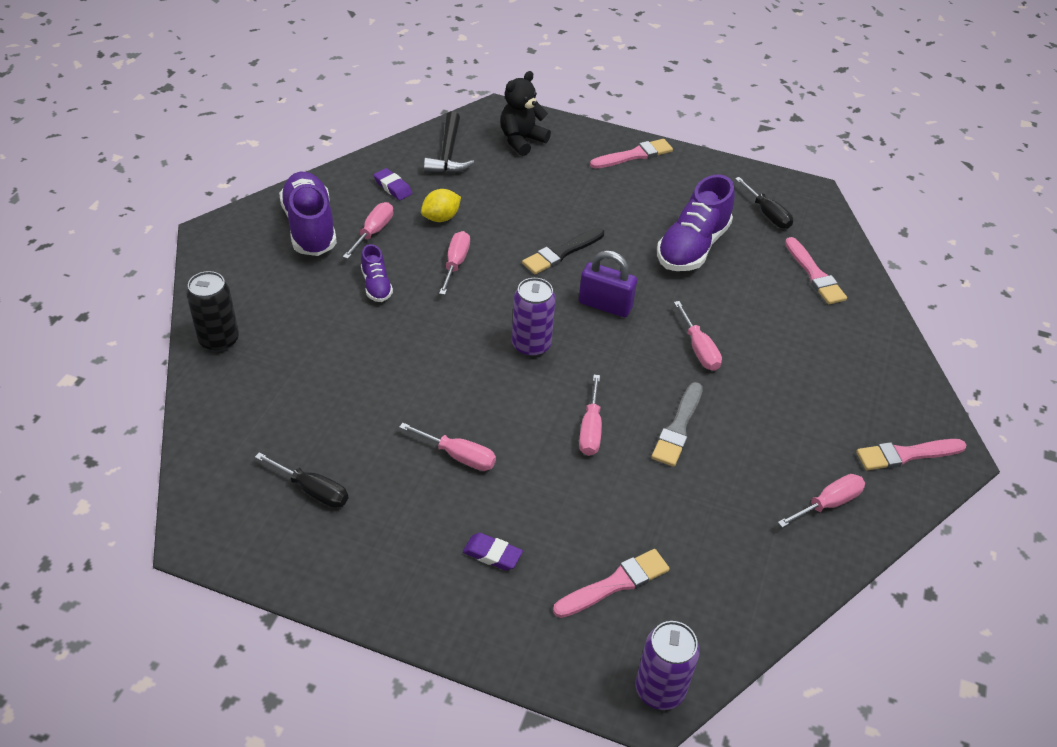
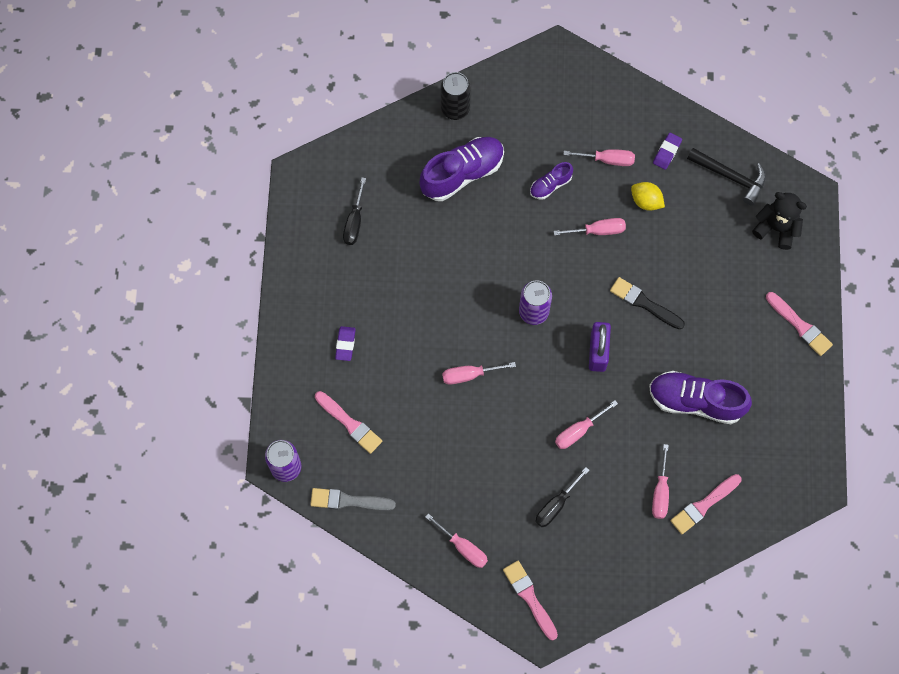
camera: 75 degrees right, 25 degrees up
(310, 227) = (593, 114): purple shoe -> purple shoe (462, 173)
(448, 153) = (730, 177): black hammer -> black hammer turned 135 degrees counterclockwise
(458, 456) = (414, 298): pink screwdriver -> pink screwdriver (660, 492)
(678, 428) = (493, 433): grey brush -> grey brush (348, 501)
(767, 214) = (768, 454): black screwdriver -> black screwdriver (556, 505)

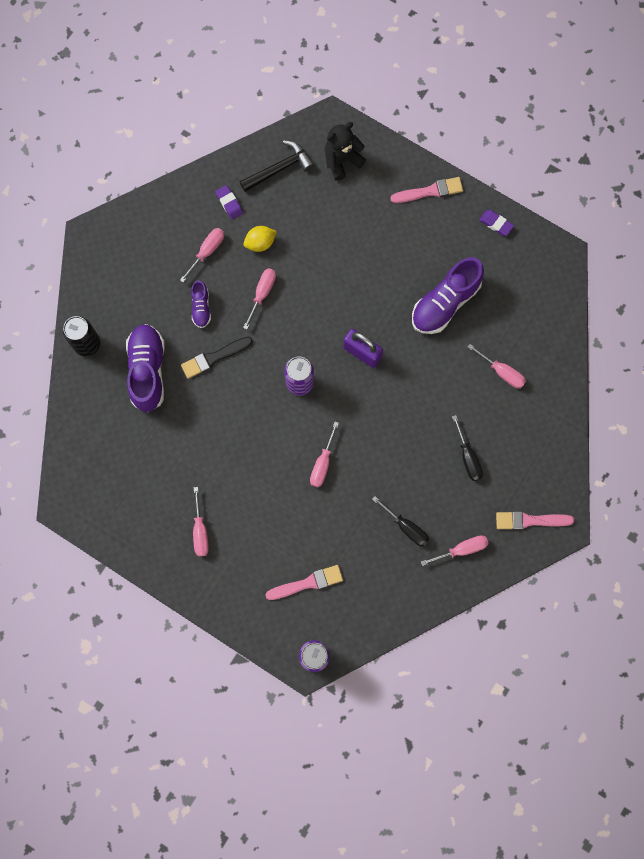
camera: 60 degrees left, 5 degrees up
(345, 344) = (237, 549): purple eraser -> purple eraser (496, 224)
(348, 501) = (372, 620): grey brush -> none
(354, 222) = (135, 482): black screwdriver -> black screwdriver (406, 527)
(578, 431) = (418, 405): pink screwdriver -> pink screwdriver (200, 531)
(644, 303) = (343, 294): black brush -> black brush (214, 358)
(704, 505) = (530, 346): pink brush -> none

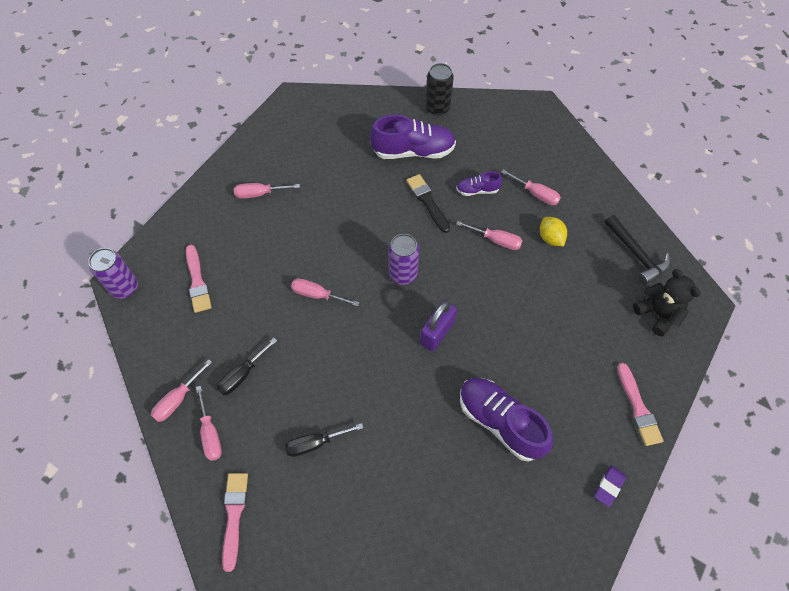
camera: 90 degrees right, 15 degrees down
(229, 203) = (589, 211): purple eraser -> none
(502, 372) = (417, 487): pink screwdriver -> pink screwdriver (178, 399)

